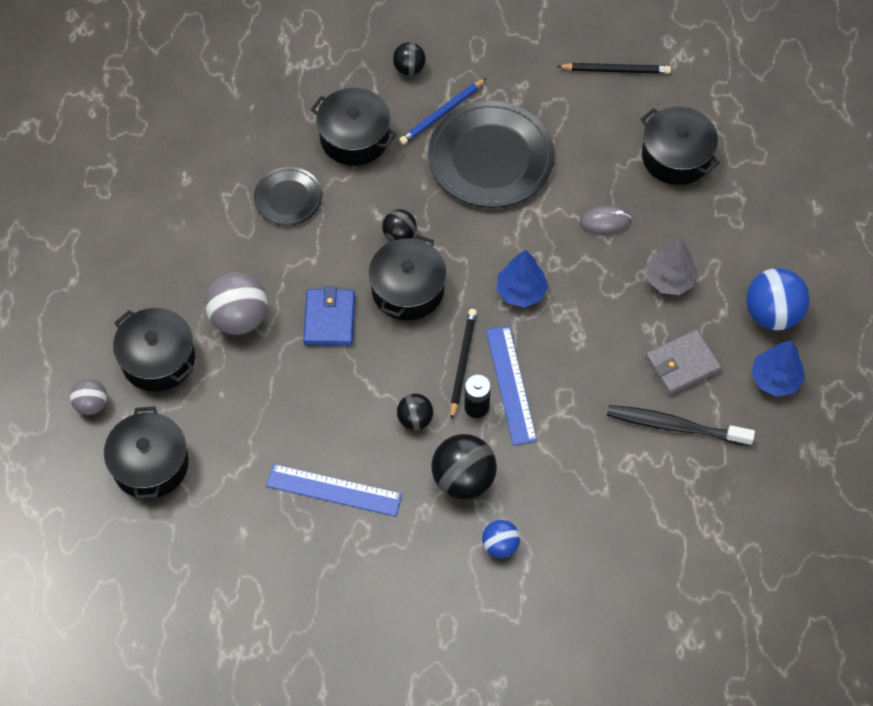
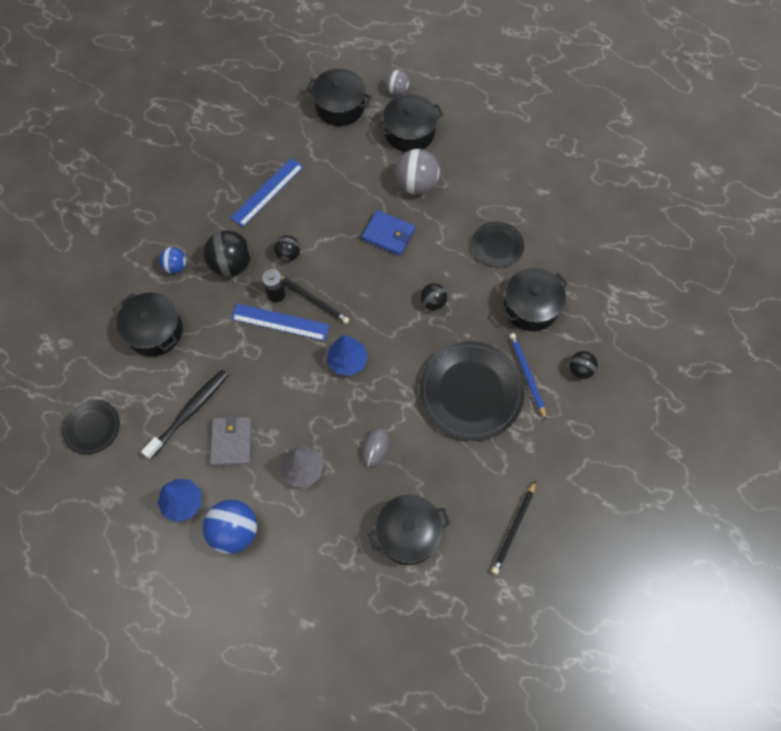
camera: 115 degrees right, 5 degrees up
(408, 289) = (386, 290): black pot -> black pot (155, 331)
(754, 523) = (92, 427): none -> black plate

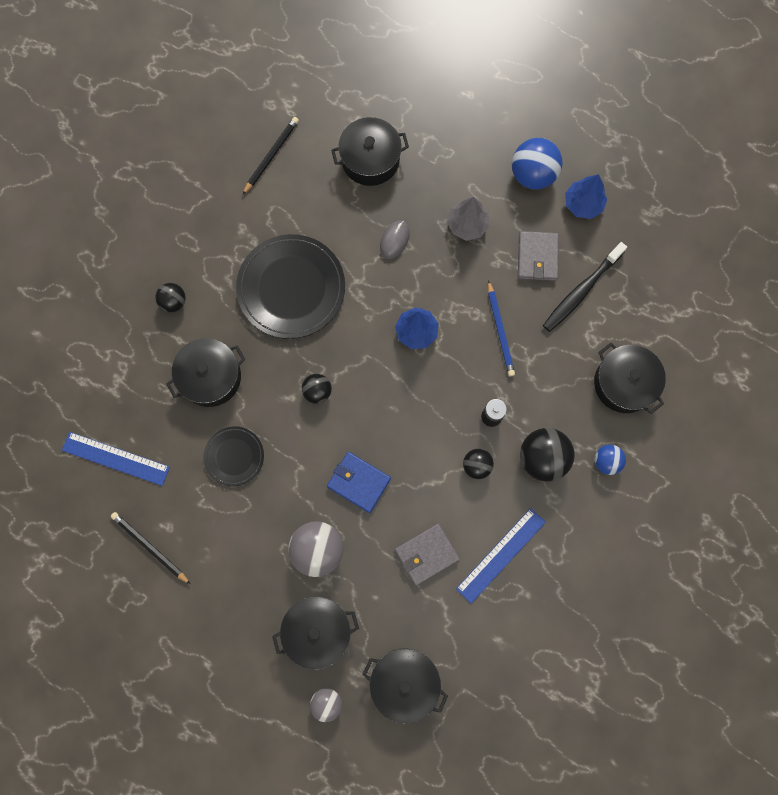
camera: 175 degrees left, 10 degrees up
(92, 427) = (679, 284): black plate -> none
(280, 322) = (487, 382): blue ruler -> blue ruler (116, 458)
(313, 299) = (450, 406): black pencil -> black pencil (150, 547)
(328, 188) = (426, 554): none -> grey wallet
(527, 375) = (230, 301): blue pencil -> blue pencil (500, 330)

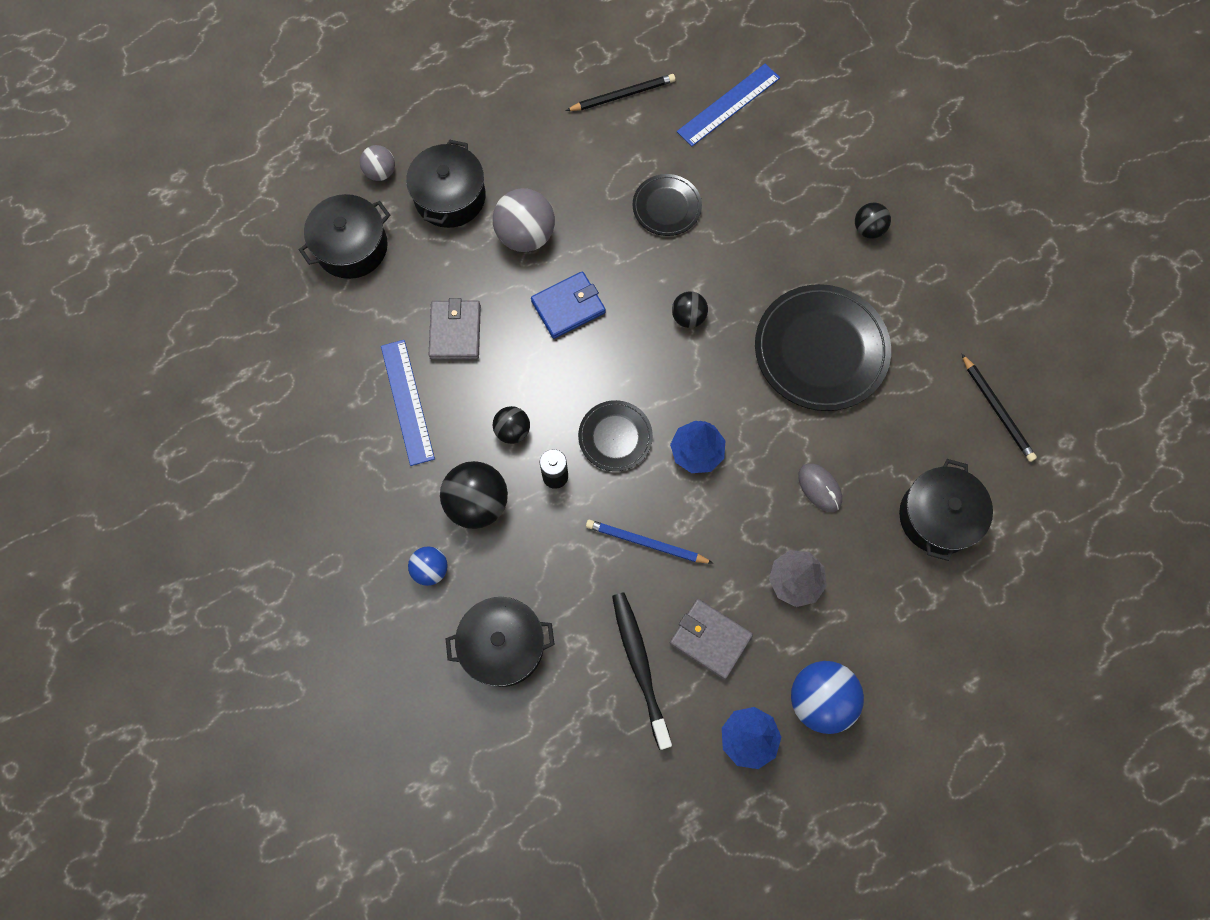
camera: 120 degrees right, 5 degrees down
(210, 377) = (764, 225): black pot -> none
(438, 392) = (615, 437): none -> black plate

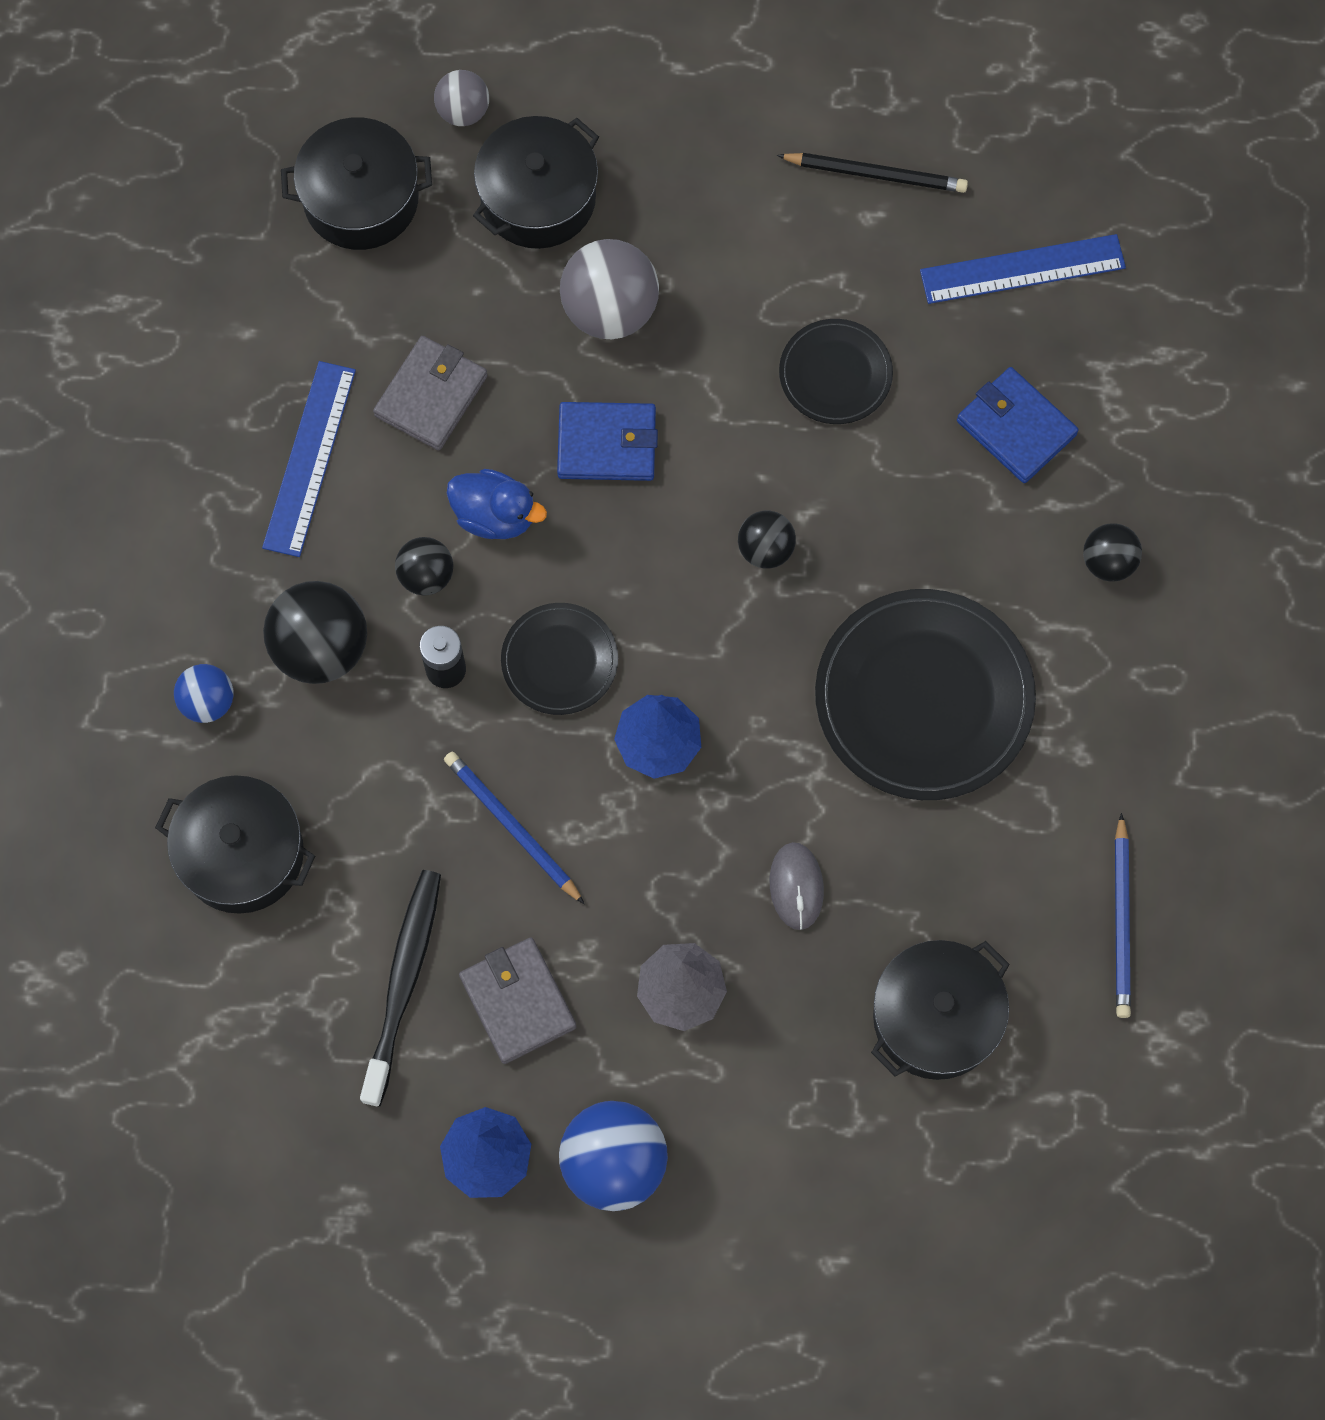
camera: 30 degrees right, 0 degrees up
(531, 377) = (495, 515): none -> blue duck
(777, 186) = (1016, 428): none -> blue wallet
(997, 410) = (1121, 920): black pencil -> blue pencil

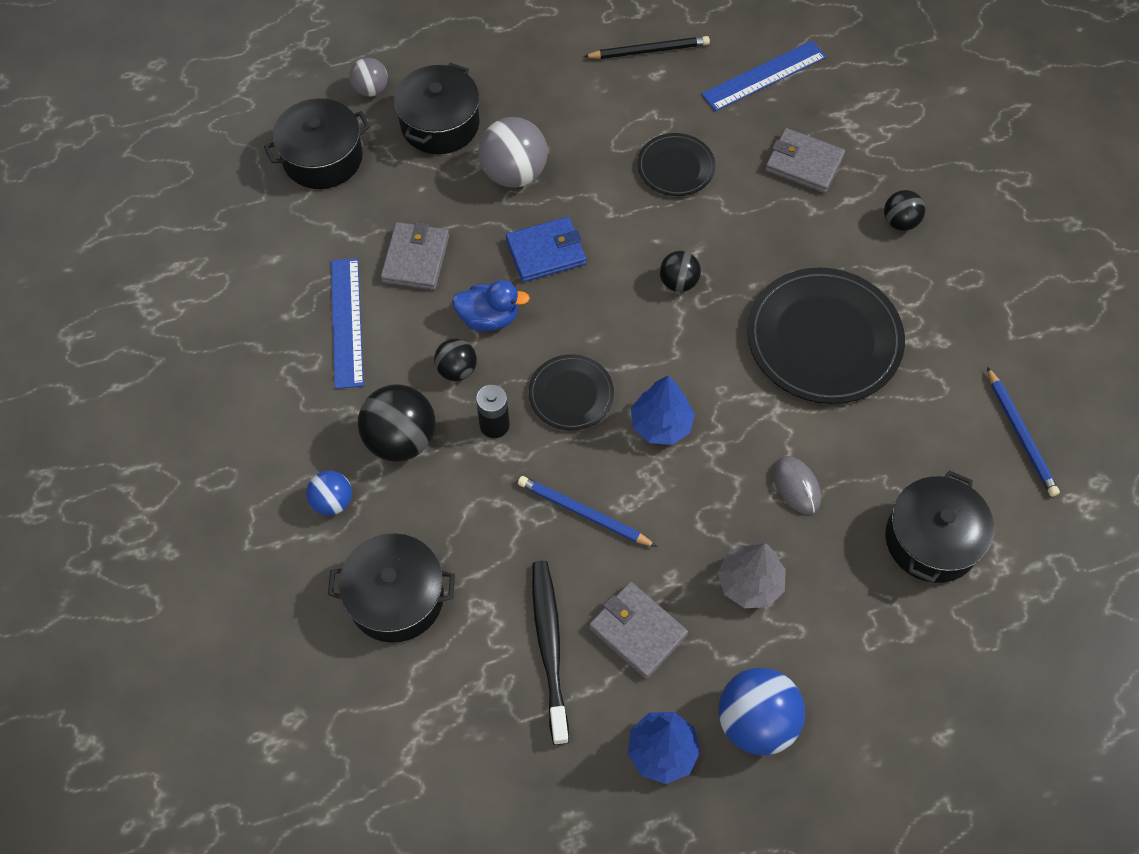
camera: 20 degrees left, 10 degrees down
(1016, 428) = (804, 163): blue wallet -> grey wallet

